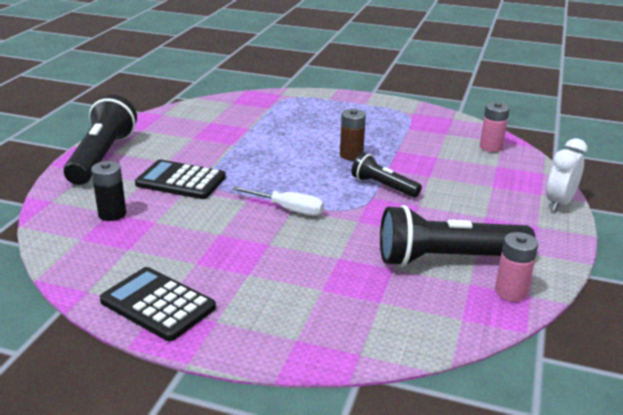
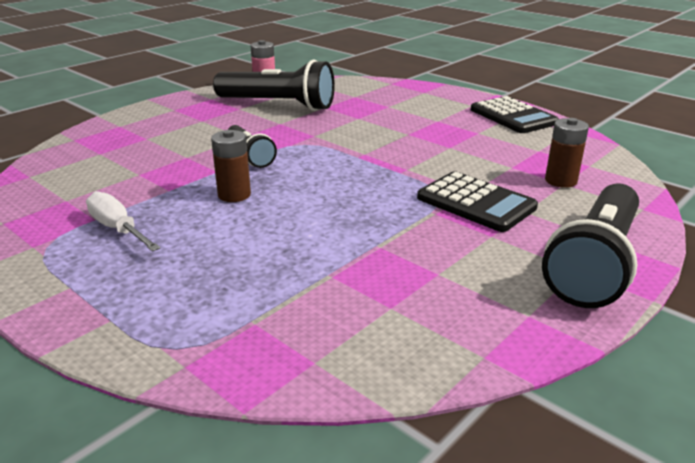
camera: 155 degrees left, 0 degrees up
(112, 214) = (561, 181): black battery -> brown battery
(288, 209) = (369, 153): white screwdriver -> white screwdriver (118, 229)
(491, 147) = (57, 172): pink battery -> none
(559, 203) = (122, 117): white clock -> none

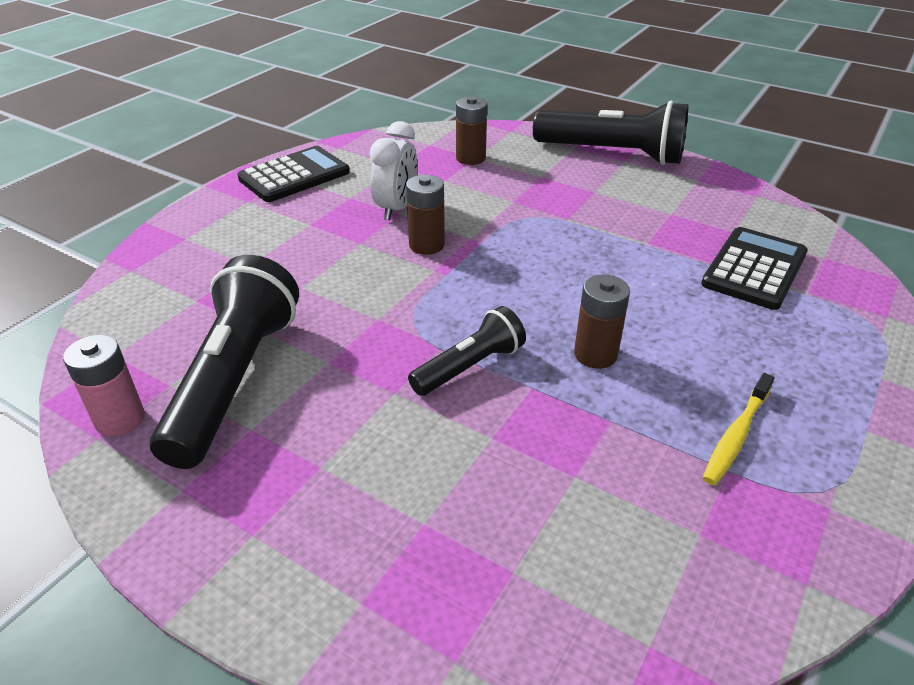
camera: 100 degrees left, 10 degrees up
(118, 229) = (736, 435): white screwdriver -> yellow toothbrush
(399, 153) = (426, 245): none -> brown battery
(458, 146) = (396, 208): none -> white clock
(476, 203) = (536, 198): black calculator -> black calculator (754, 269)

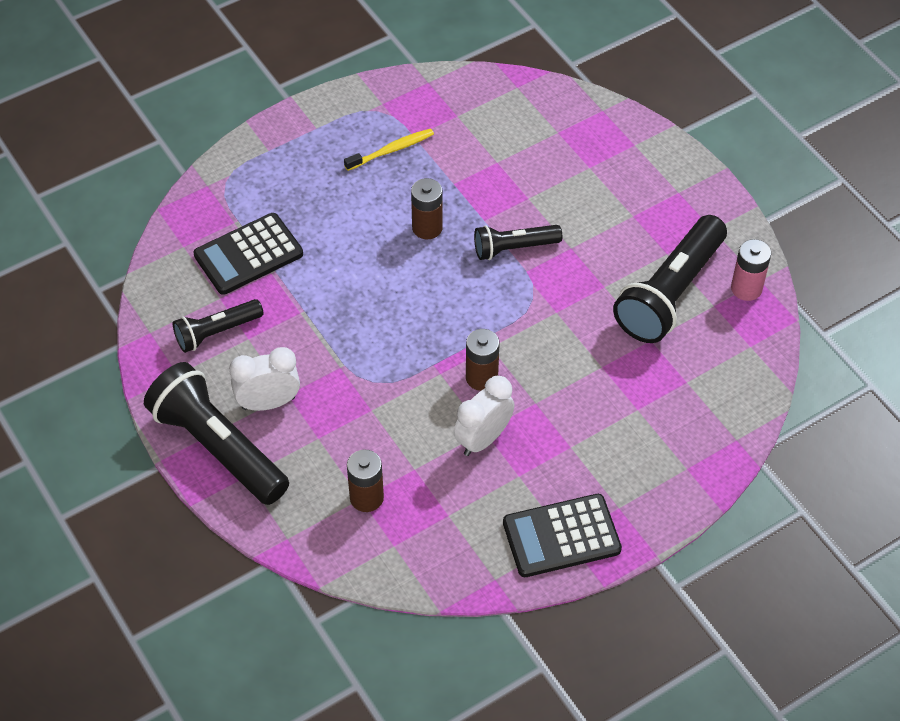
camera: 155 degrees left, 15 degrees up
(603, 183) = (268, 403): none -> white clock
(703, 209) = (216, 332): none -> black flashlight

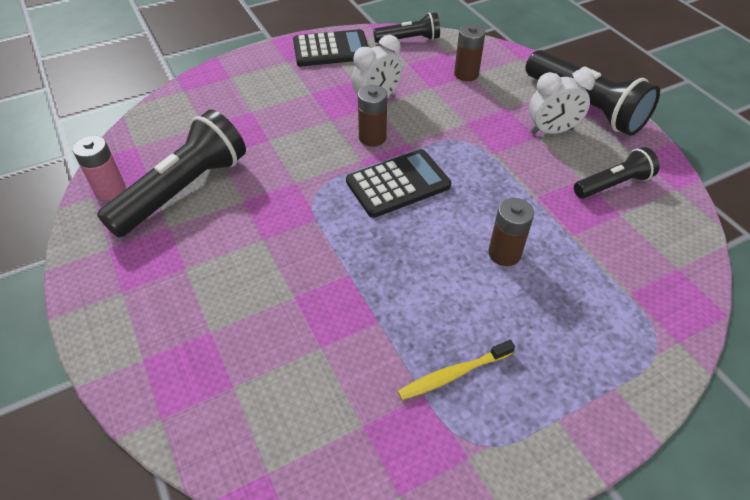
camera: 175 degrees left, 5 degrees down
(248, 255) = (603, 254): black calculator -> black calculator (398, 184)
(427, 228) = (412, 270): brown battery -> brown battery (504, 253)
(514, 248) = (322, 242): black flashlight -> black flashlight (409, 40)

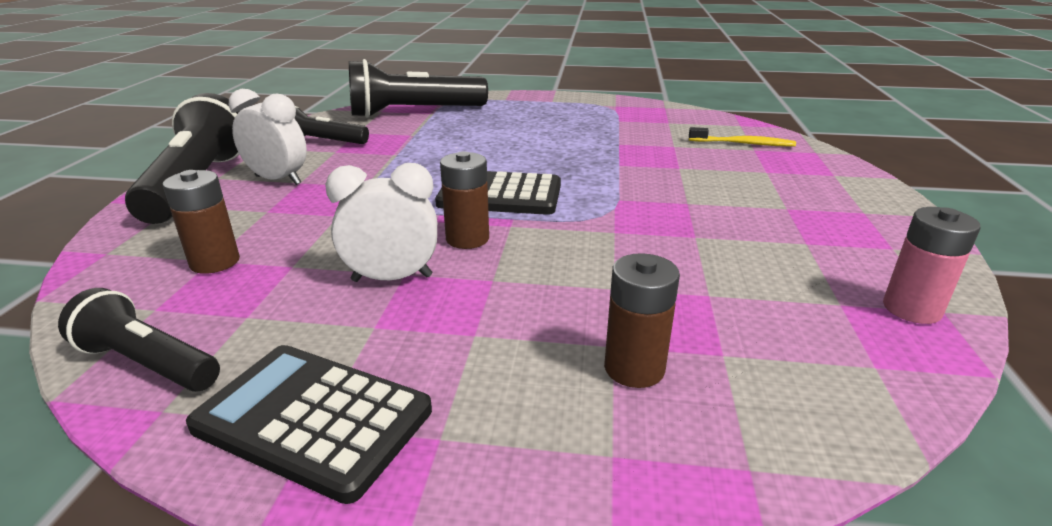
camera: 145 degrees left, 20 degrees down
(184, 190) = (779, 270): black flashlight -> black flashlight (414, 113)
(453, 374) = (591, 120): yellow toothbrush -> yellow toothbrush (743, 143)
(504, 253) = (478, 141): brown battery -> brown battery (634, 368)

